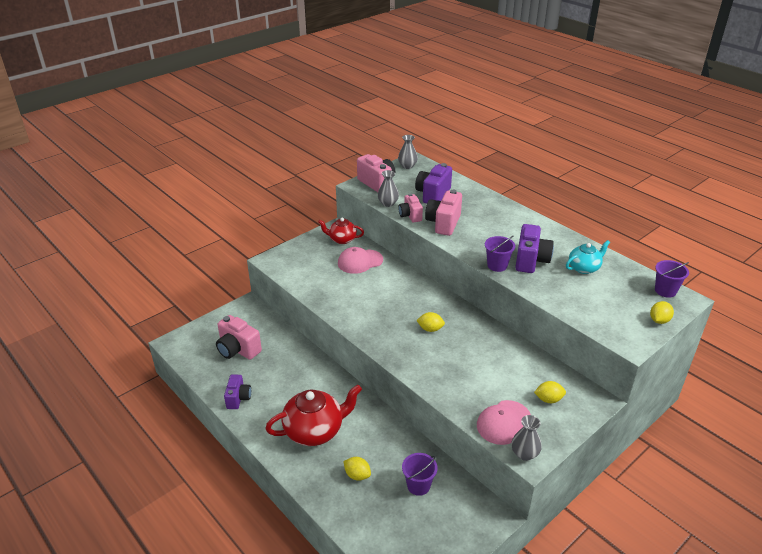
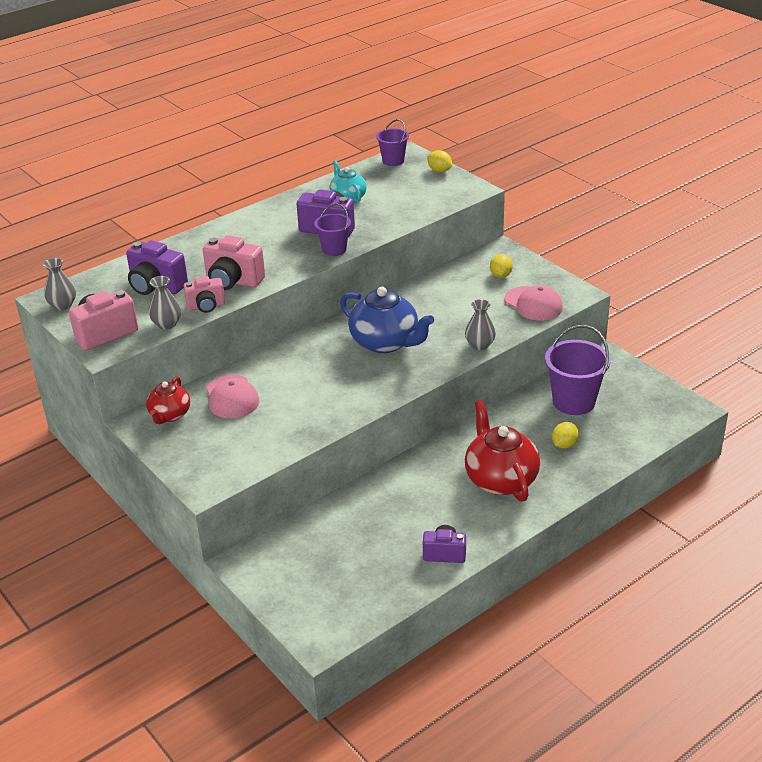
camera: 85 degrees left, 0 degrees up
(238, 350) = (345, 563): pink camera -> none
(418, 485) = (574, 402): purple bucket -> purple bucket, size x1.69
(430, 329) = (385, 342): yellow lemon -> blue teapot
(524, 454) = (573, 295): grey vase -> grey vase (480, 345)

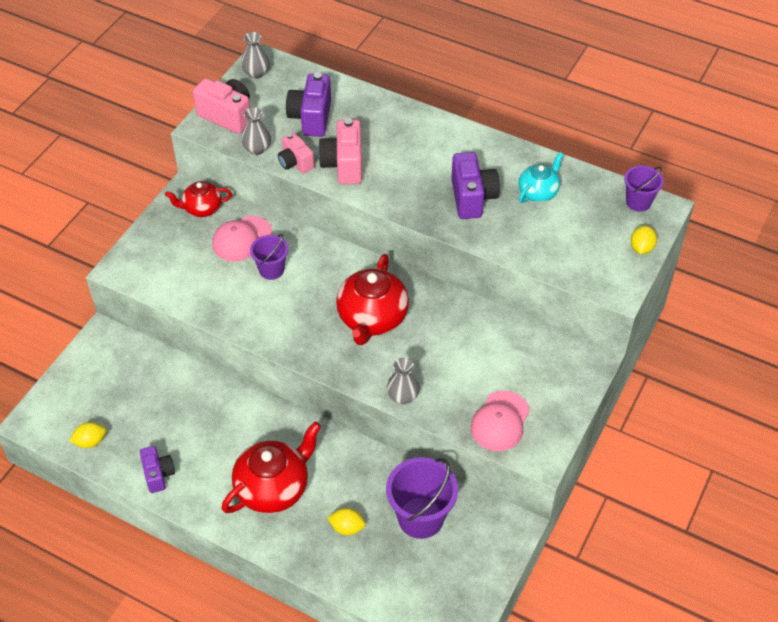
camera: 65 degrees right, 15 degrees up
(334, 249) = (434, 216): purple bucket -> purple bucket (271, 270)
(385, 342) = (372, 319): blue teapot -> red teapot
(500, 275) = (540, 376): yellow lemon -> yellow lemon (90, 441)

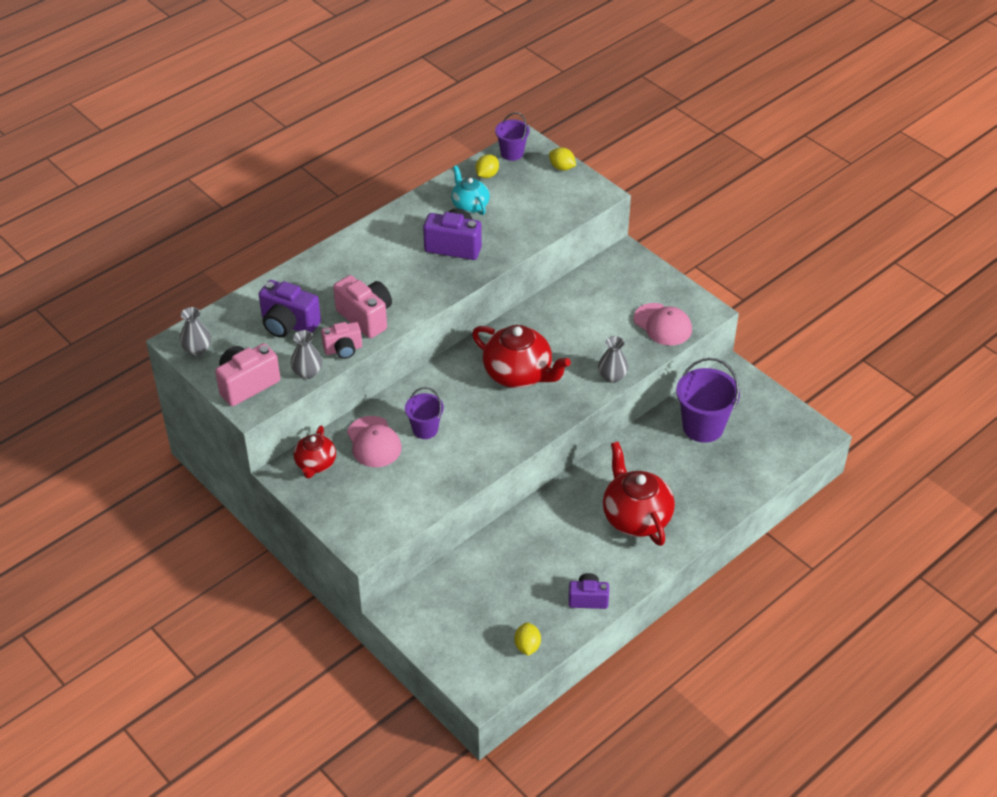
camera: 70 degrees left, 5 degrees down
(343, 165) = (366, 317): pink camera -> pink camera turned 150 degrees counterclockwise
(347, 527) = (695, 477): yellow lemon -> yellow lemon (487, 175)

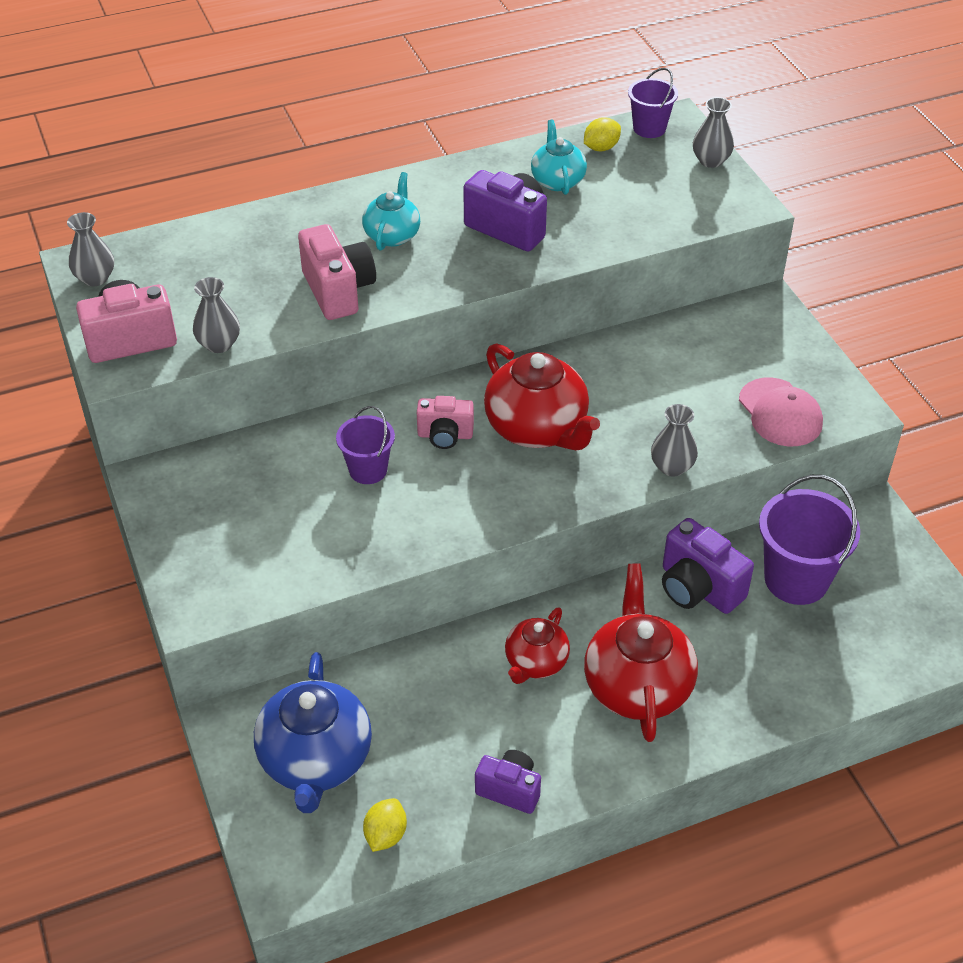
camera: 20 degrees right, 0 degrees up
(288, 324) = (231, 275): purple camera -> purple camera (698, 588)
(315, 464) = (195, 477): red teapot -> red teapot (535, 662)
(343, 349) = (284, 326): pink camera -> pink camera (445, 435)
(373, 442) = (288, 468): pink cap -> none
(381, 270) = (392, 235): none -> turquoise teapot
(464, 617) = (316, 760): none -> blue teapot
(562, 167) = (711, 161): yellow lemon -> grey vase

